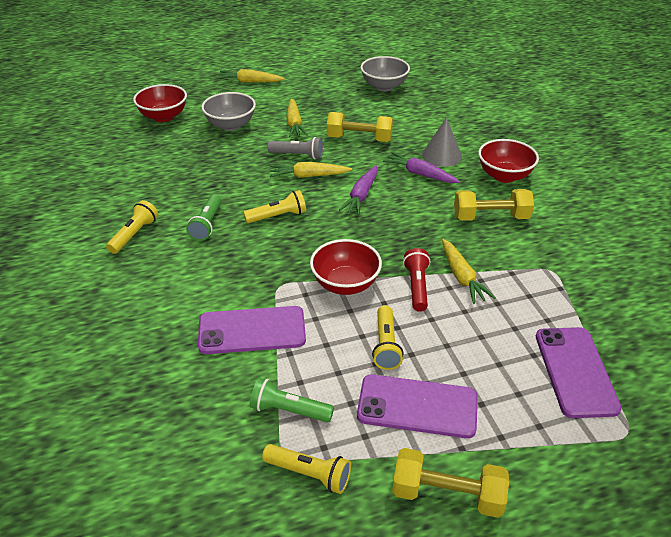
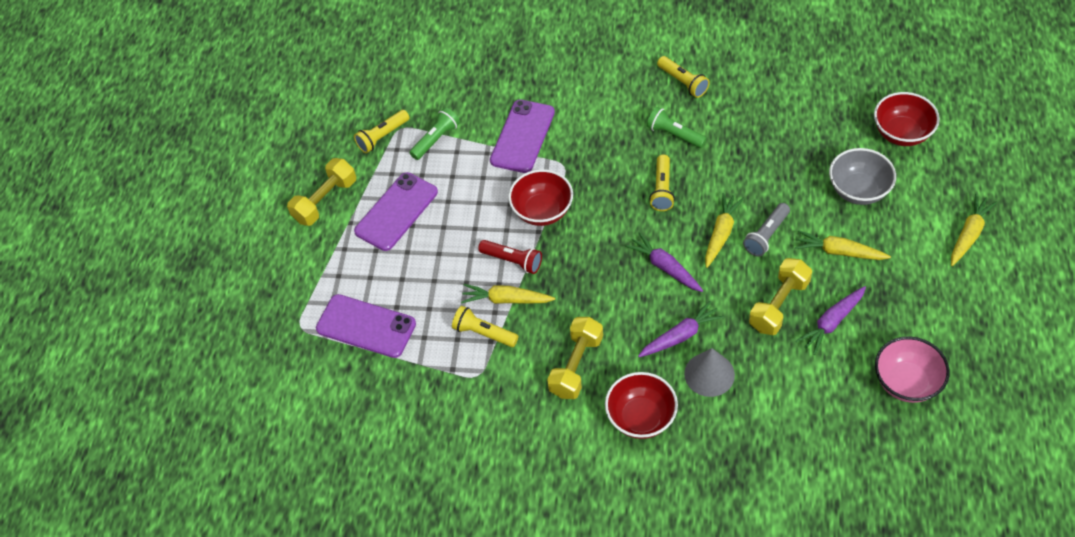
camera: 120 degrees right, 15 degrees up
(358, 117) = (832, 322): none -> purple carrot
(384, 86) = (906, 382): grey bowl -> pink bowl
(385, 345) = (461, 214): yellow flashlight -> yellow flashlight (484, 333)

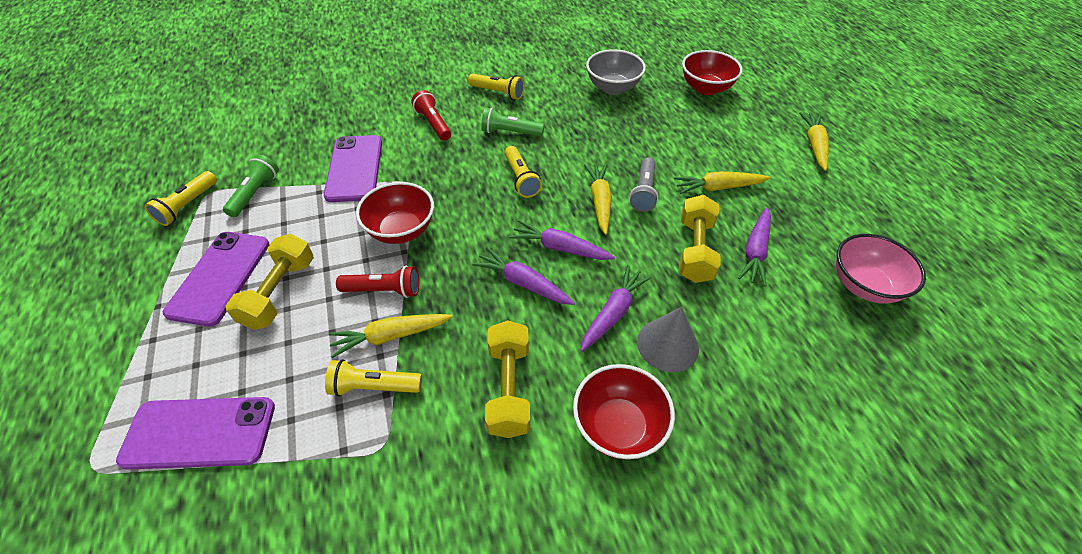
camera: 30 degrees left, 5 degrees down
(325, 201) = (118, 290): yellow dumbbell -> yellow dumbbell (280, 293)
(607, 104) = (433, 123): none -> red flashlight
(621, 289) = (523, 283): none -> purple carrot
(858, 190) = (700, 136): grey bowl -> grey bowl (613, 88)

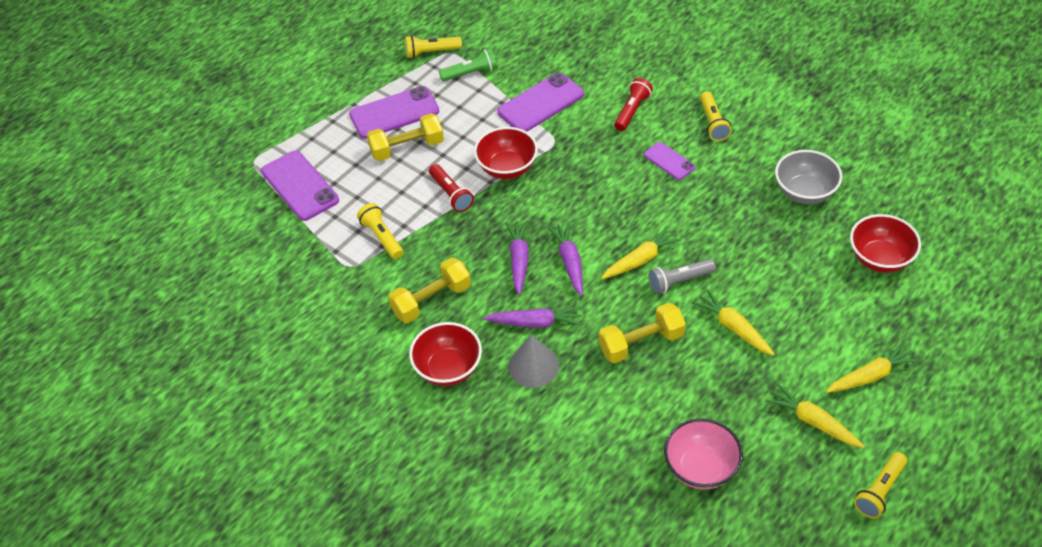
camera: 60 degrees right, 0 degrees up
(391, 336) = (421, 221): yellow carrot -> yellow carrot (813, 422)
(510, 132) = (669, 161): green flashlight -> purple phone
(521, 179) = (620, 199): yellow flashlight -> yellow flashlight (879, 491)
(755, 251) = (676, 382): purple carrot -> none

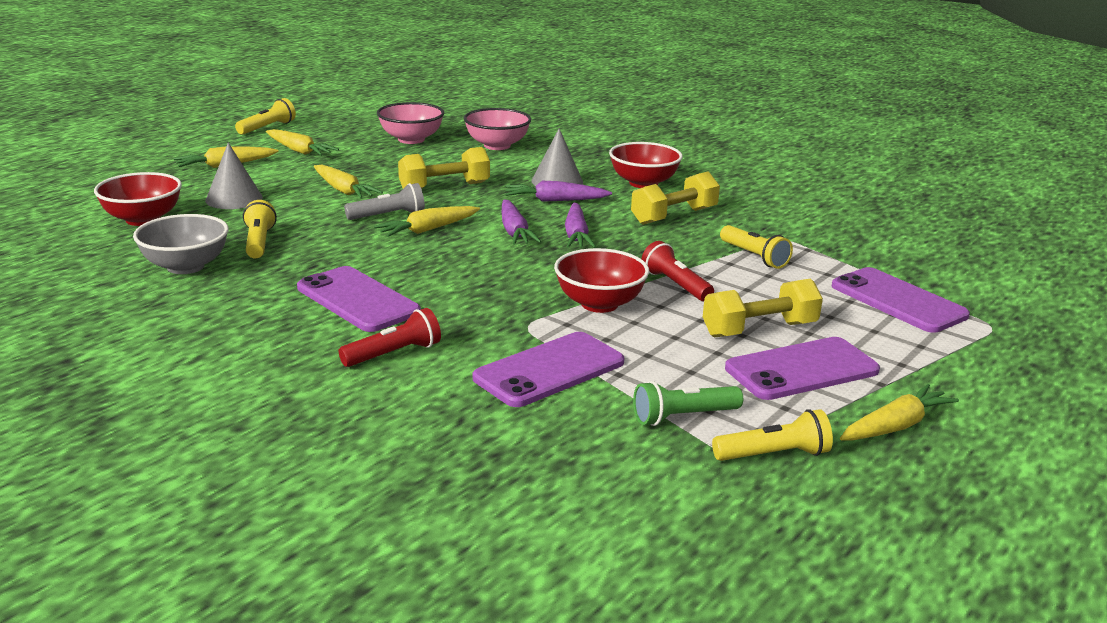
camera: 175 degrees right, 25 degrees down
(362, 74) = (895, 426): none -> yellow carrot
(600, 458) = (497, 146): none -> pink bowl
(632, 111) = (394, 354): red flashlight -> red flashlight turned 150 degrees counterclockwise
(669, 161) = (357, 300): purple phone -> purple phone, size x1.76
(713, 123) = (268, 334): yellow flashlight -> yellow flashlight (259, 242)
(824, 302) = (234, 199): none -> grey cone

